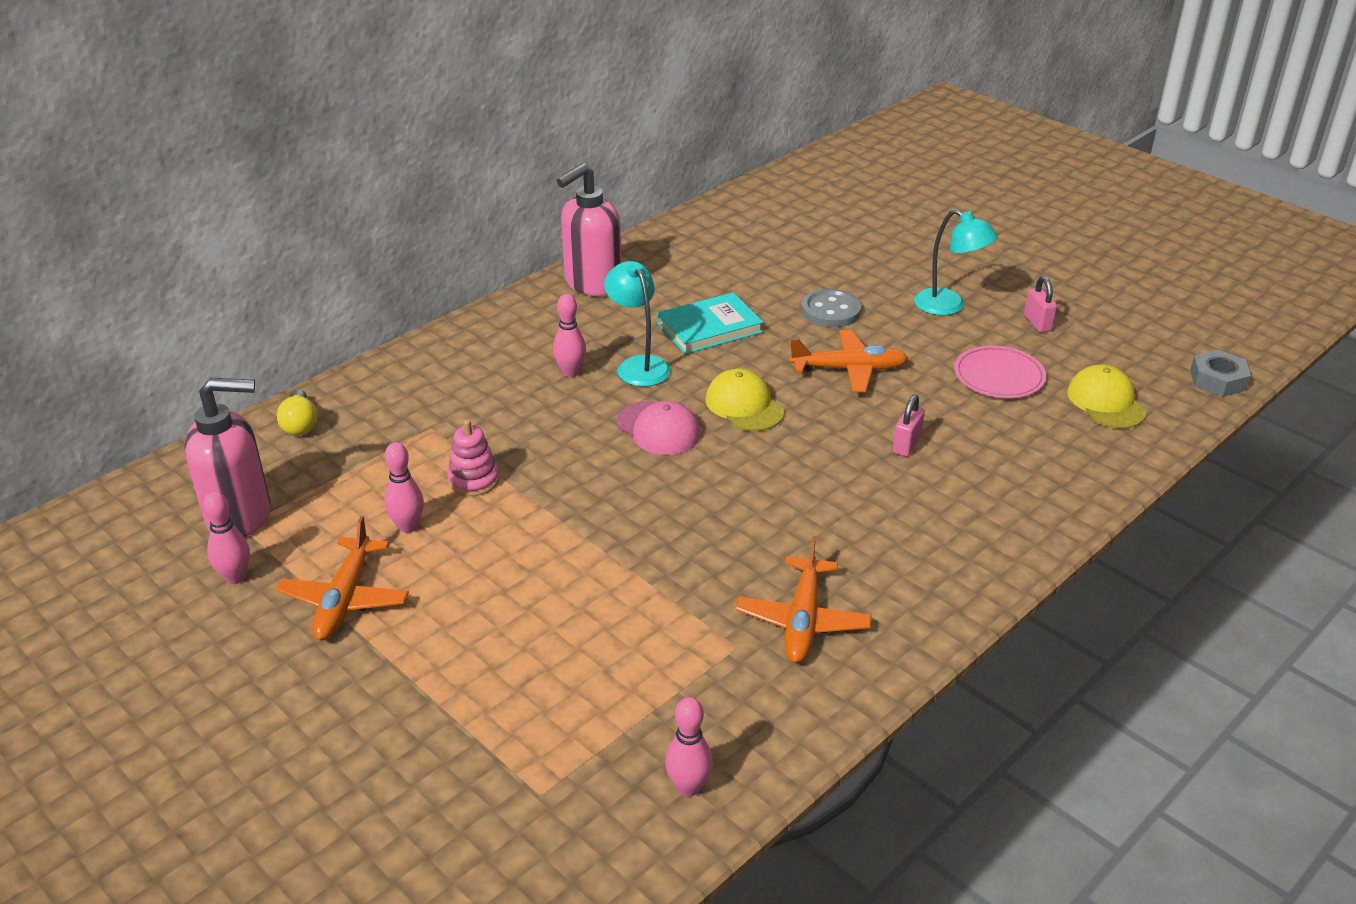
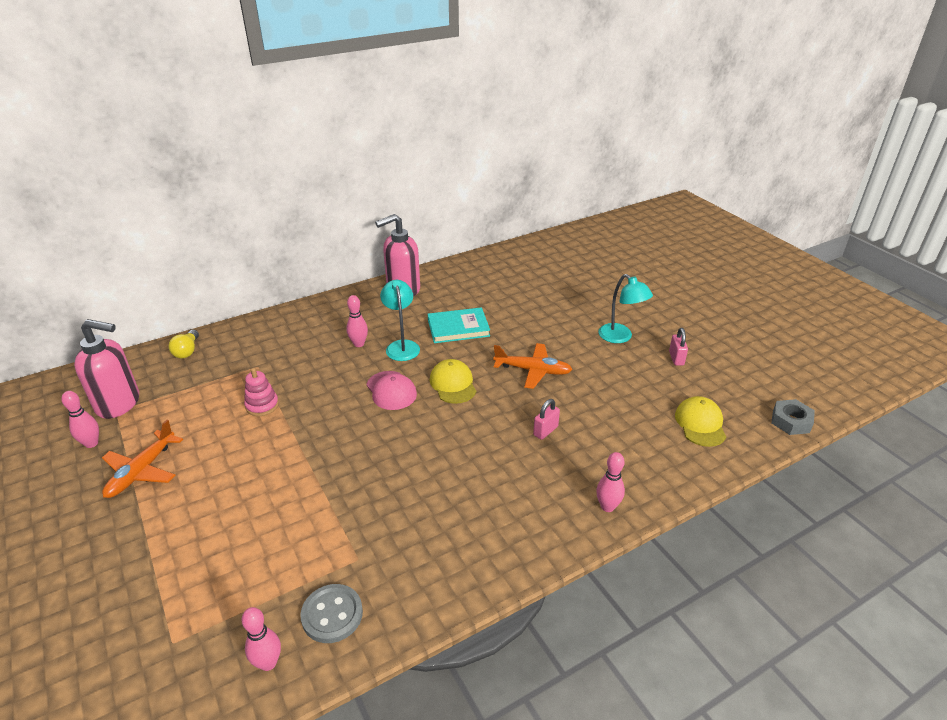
camera: 15 degrees right, 0 degrees up
(408, 526) = (206, 429): pink bowling pin -> pink bowling pin (607, 506)
(803, 620) = (411, 548): orange plane -> none
(830, 311) = (540, 328): grey button -> grey button (332, 614)
(999, 376) = (632, 392): pink plate -> none

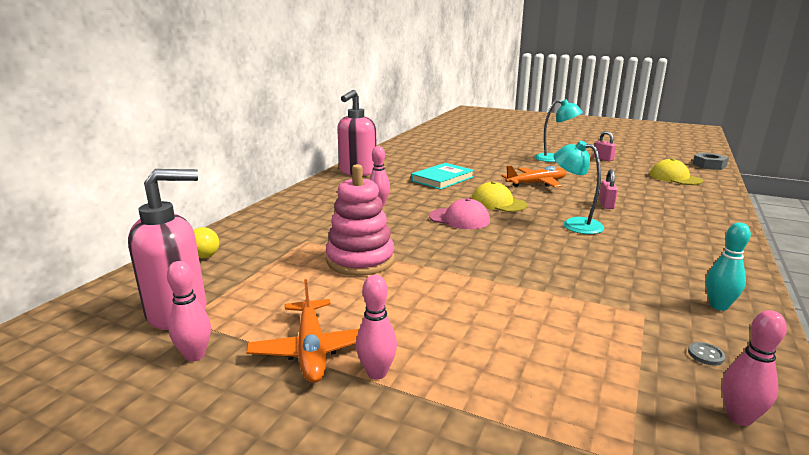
camera: 35 degrees left, 15 degrees down
(262, 405) = (360, 260): pink stacking toy -> pink stacking toy, size x1.74
(332, 614) = (705, 355): grey button -> grey button, size x0.44
(402, 346) = (418, 196): turquoise lamp -> turquoise lamp (574, 224)
(420, 586) = (718, 306): none -> turquoise bowling pin
(607, 506) = (716, 223): pink bowling pin -> pink bowling pin (377, 373)

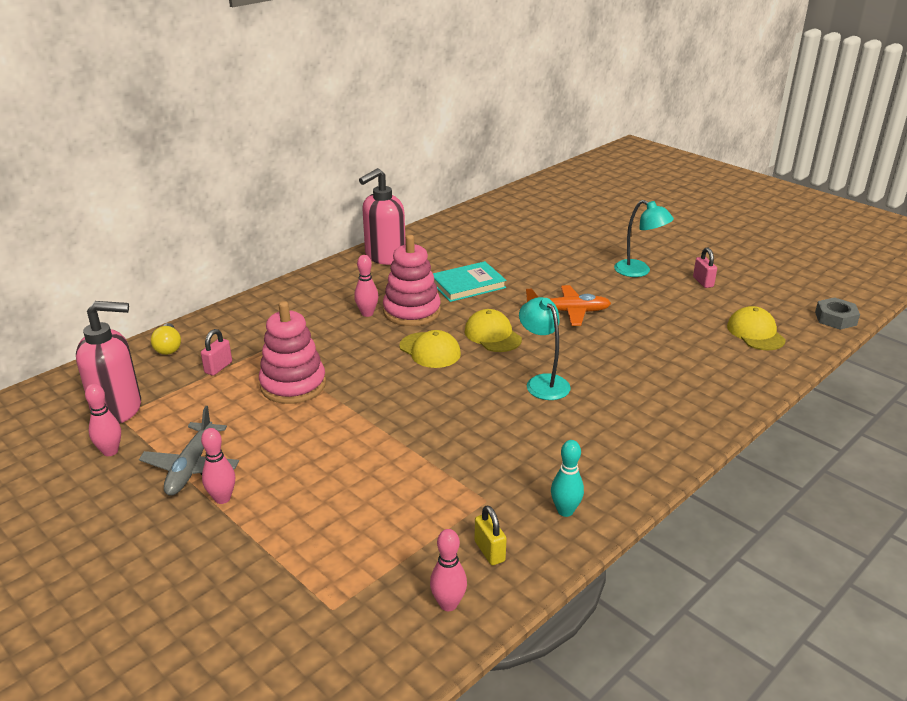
camera: 20 degrees right, 10 degrees up
(311, 349) = (191, 466): orange plane -> grey plane
(416, 198) = (412, 311): none -> pink stacking toy
(459, 219) = (430, 350): pink cap -> yellow cap
(606, 205) = (611, 361): pink padlock -> pink padlock (218, 367)
(705, 355) = (489, 551): grey button -> yellow padlock

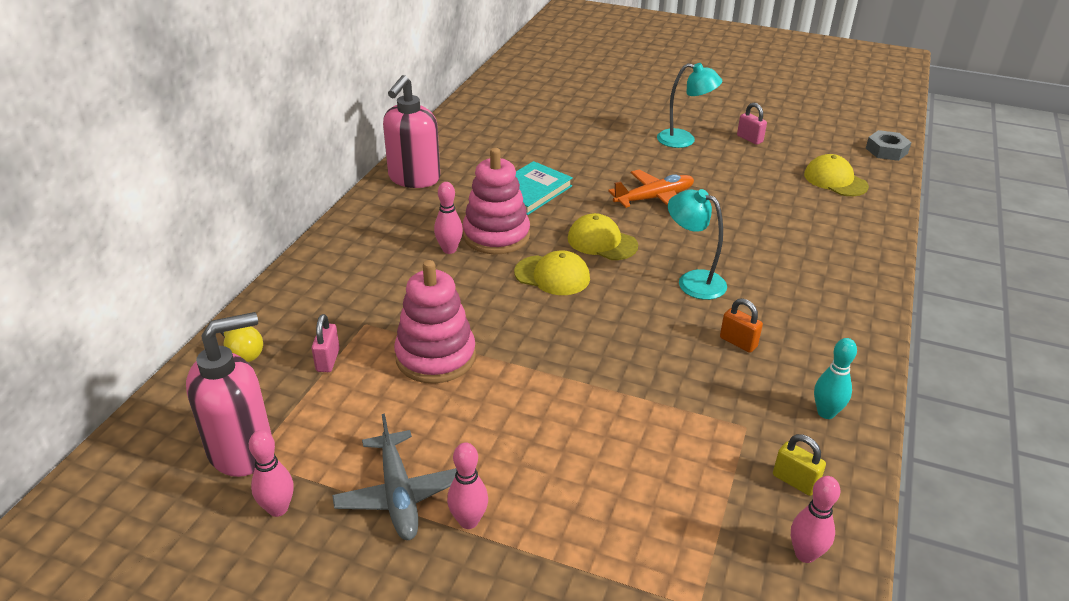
camera: 25 degrees left, 5 degrees up
(538, 438) = (738, 342): none -> orange padlock

